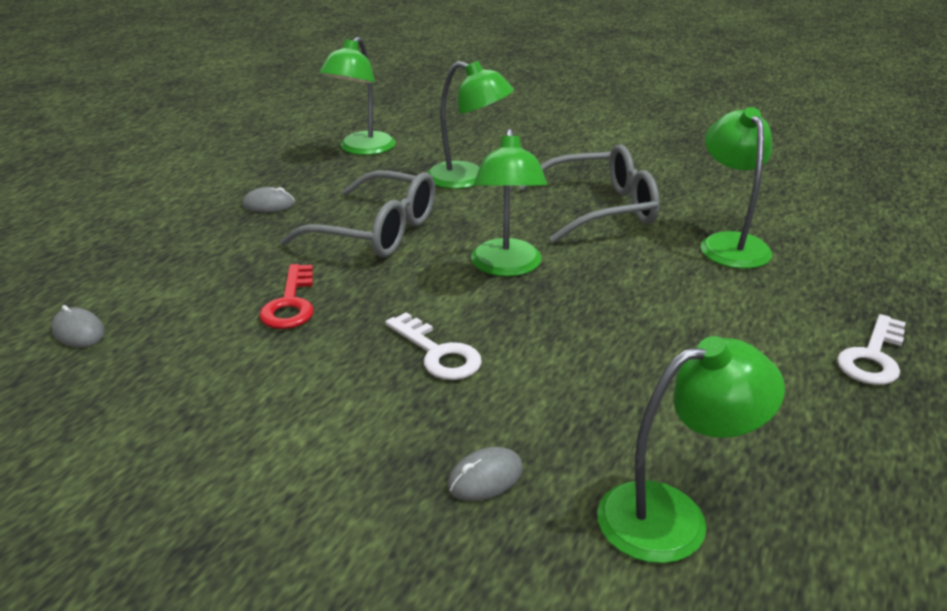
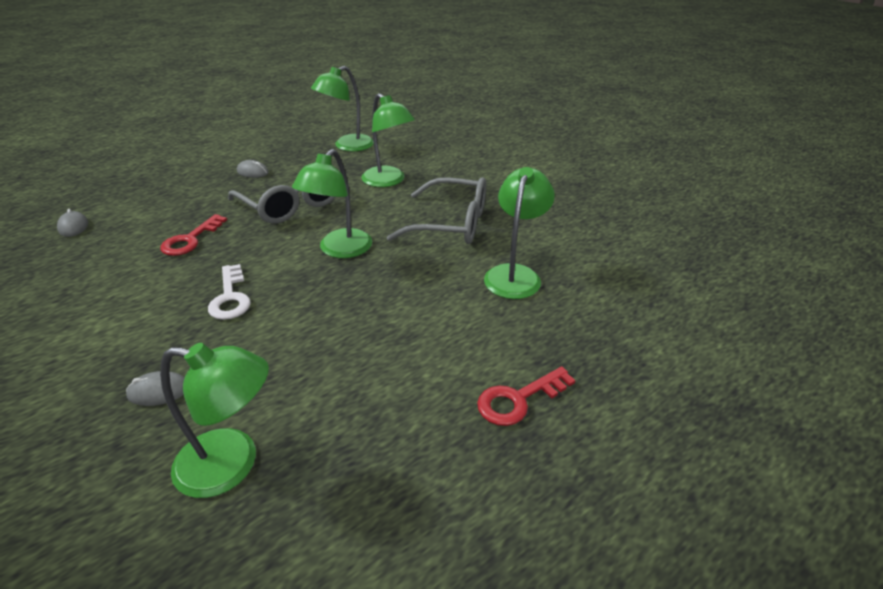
camera: 25 degrees right, 5 degrees up
(872, 357) = (518, 399): white key -> red key

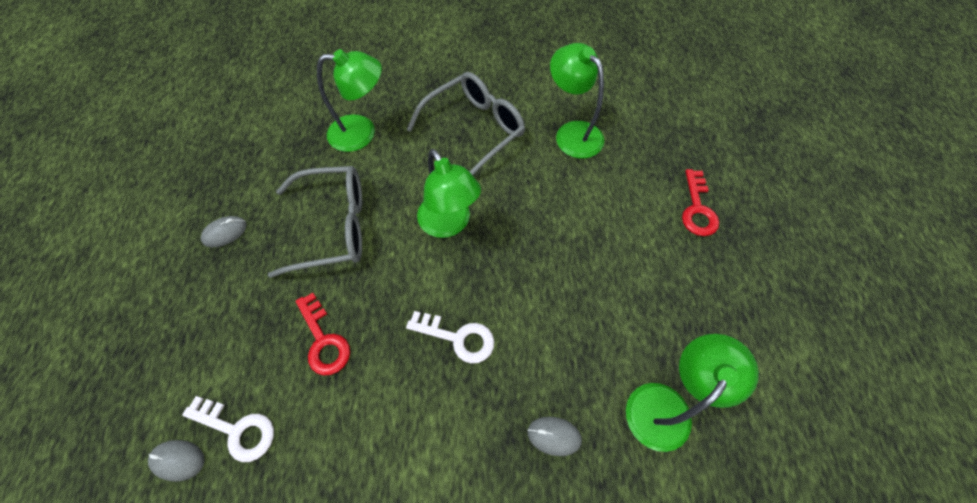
camera: 55 degrees left, 25 degrees up
(103, 237) = (237, 430): none -> white key
(158, 391) = (554, 436): grey mouse -> grey mouse turned 75 degrees clockwise
(347, 146) = (254, 128): green lamp -> none

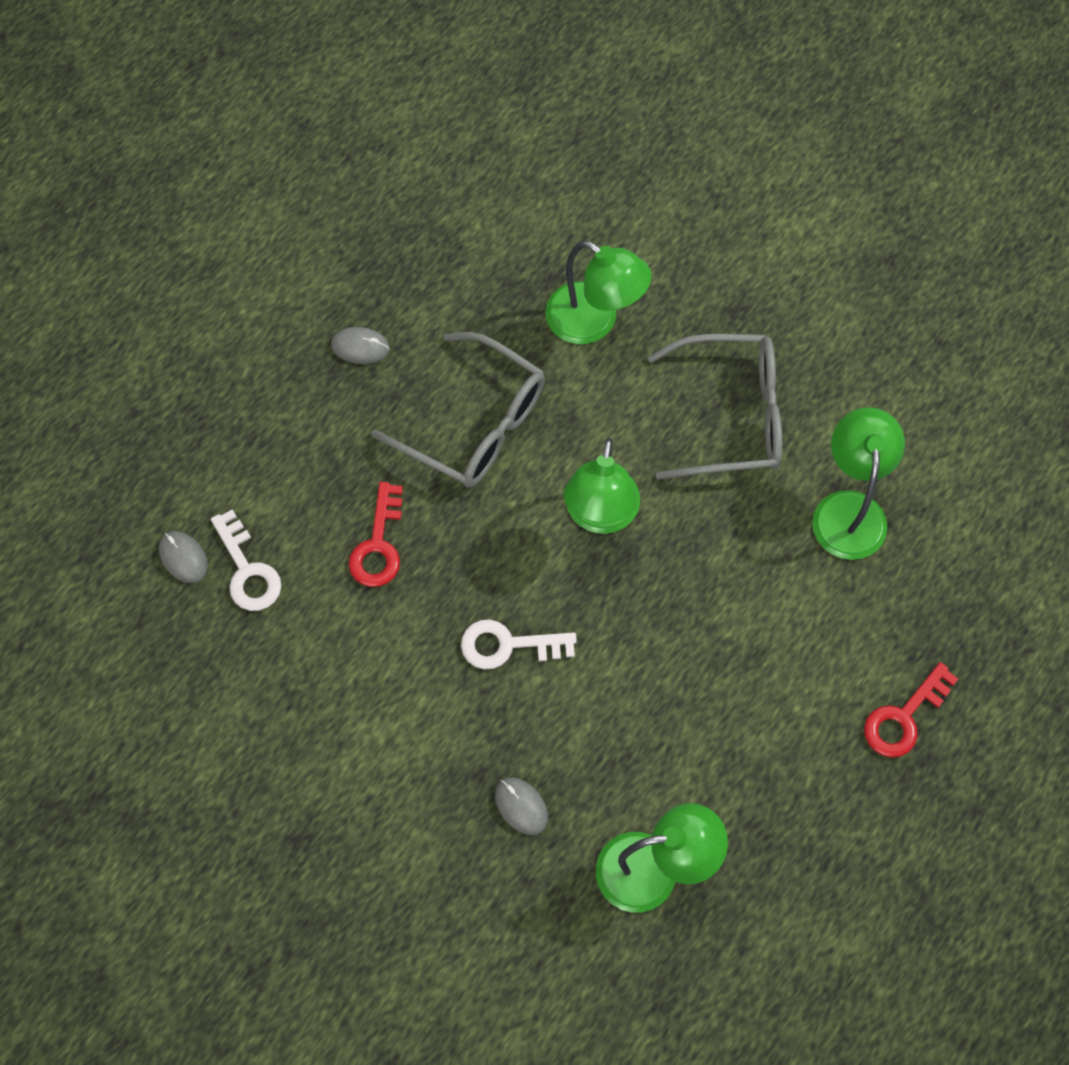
camera: 40 degrees right, 5 degrees up
(458, 338) = (508, 645): white key -> white key turned 120 degrees clockwise

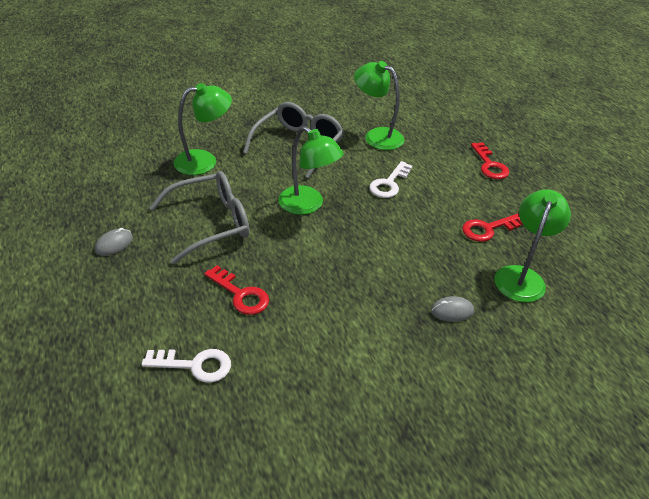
camera: 60 degrees left, 25 degrees down
(183, 558) = (151, 396): grey mouse -> none
(508, 645) = (350, 271): white key -> white key (389, 183)
(729, 782) = (488, 229): none -> red key

